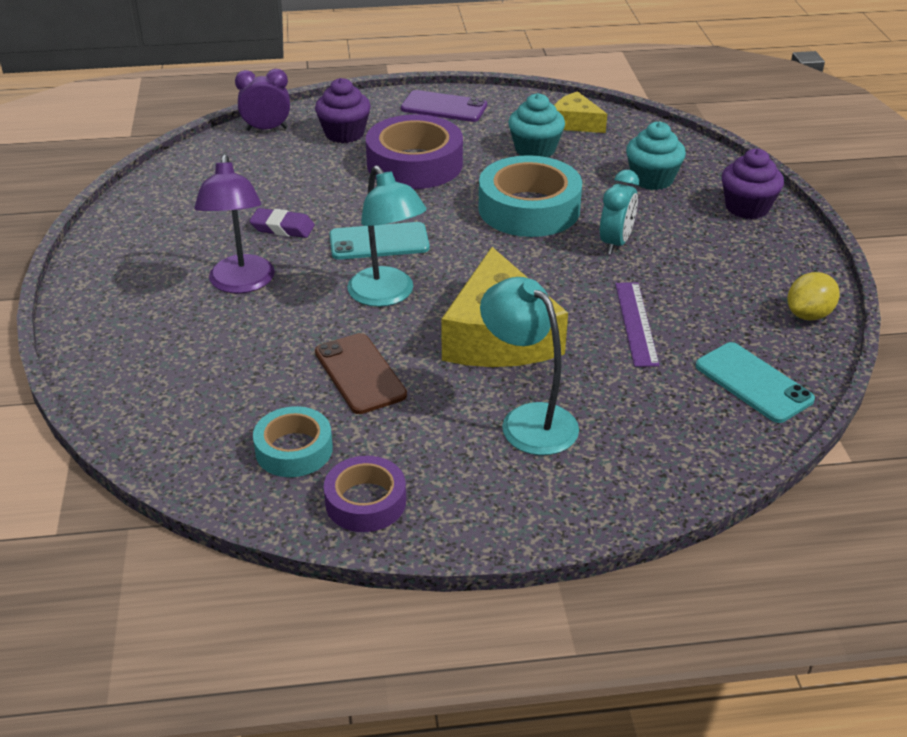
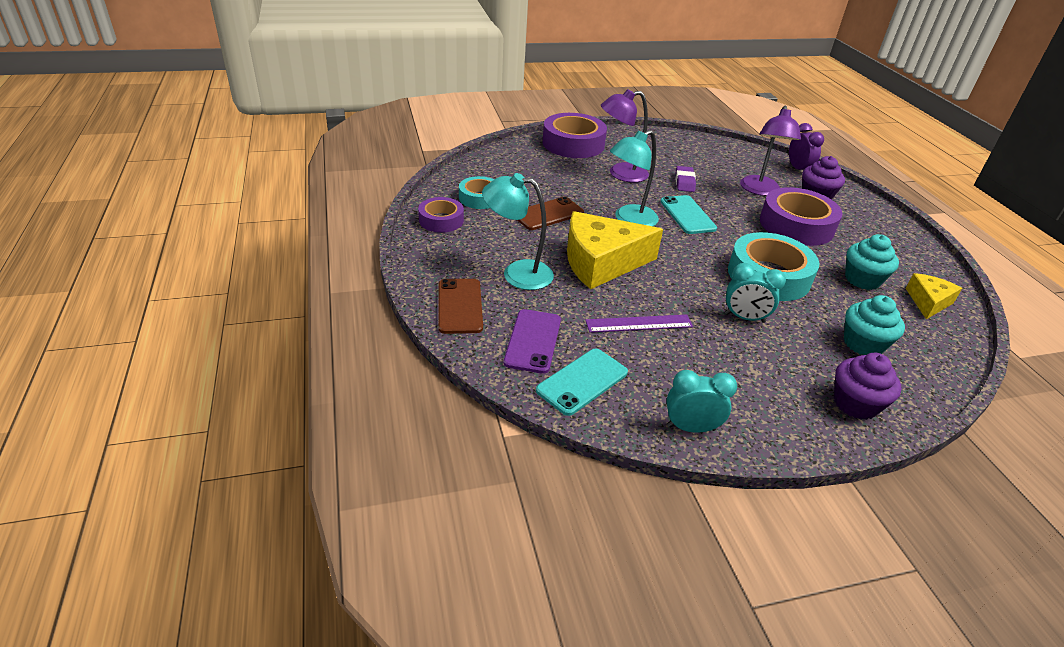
camera: 80 degrees right, 0 degrees up
(114, 320) = (573, 144): none -> purple tape
(320, 171) = (760, 190): none -> purple lamp
(444, 107) = (893, 236): purple phone -> purple phone (533, 341)
(528, 420) = (517, 273): turquoise lamp -> turquoise lamp turned 120 degrees counterclockwise
(614, 485) = (460, 306): none -> brown phone
(808, 315) = (691, 427): yellow lemon -> turquoise clock

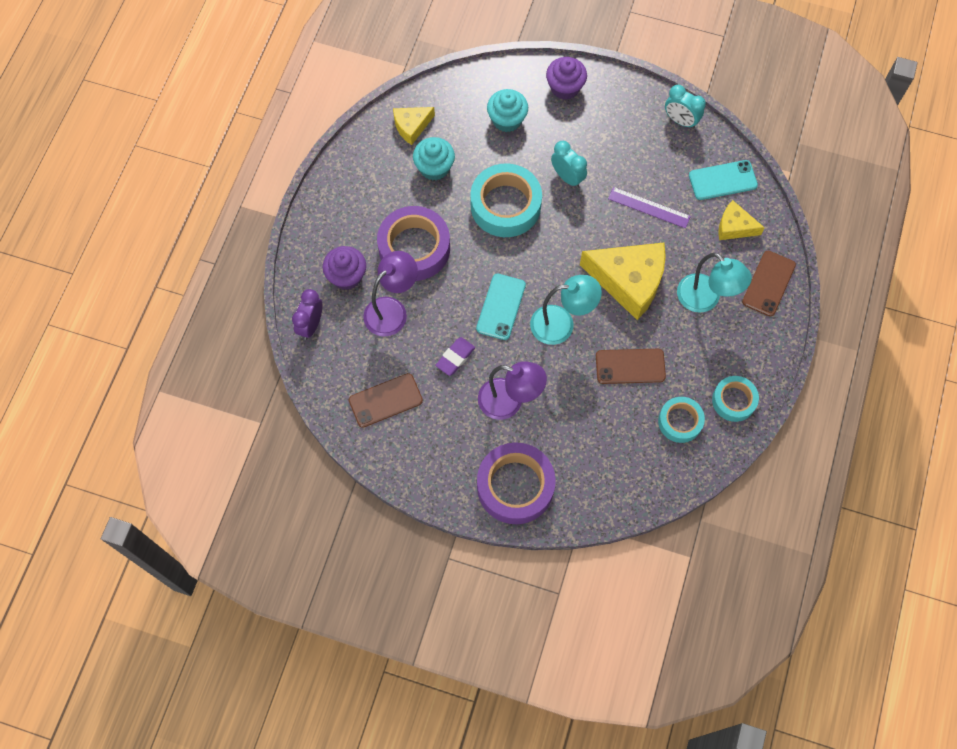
camera: 145 degrees left, 30 degrees up
(441, 220) = (733, 401): purple tape -> turquoise tape
(533, 341) = (734, 227): purple phone -> yellow cheese
(702, 154) = (385, 400): none -> brown phone

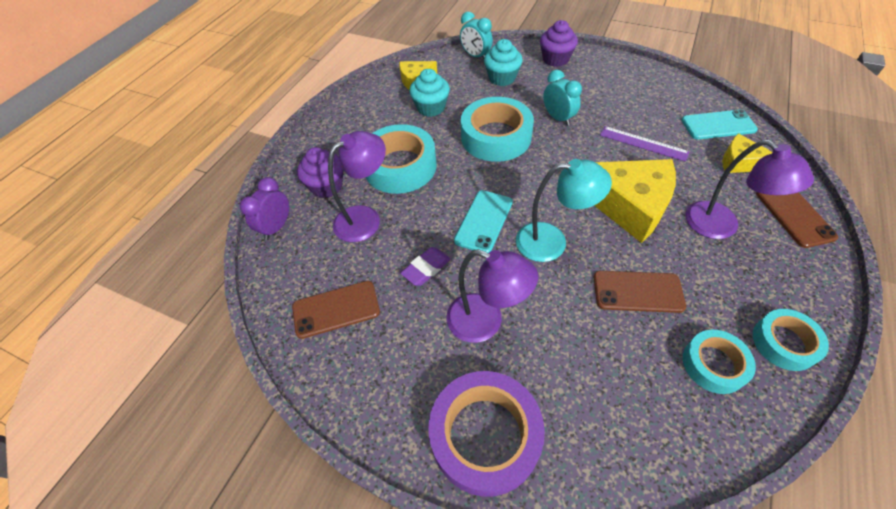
camera: 10 degrees right, 15 degrees down
(414, 248) = (400, 166): purple tape -> turquoise tape
(680, 121) = (666, 82): turquoise clock -> turquoise clock (476, 56)
(705, 299) = (721, 227): turquoise lamp -> purple lamp
(768, 283) = (794, 215): brown phone -> brown phone turned 45 degrees counterclockwise

